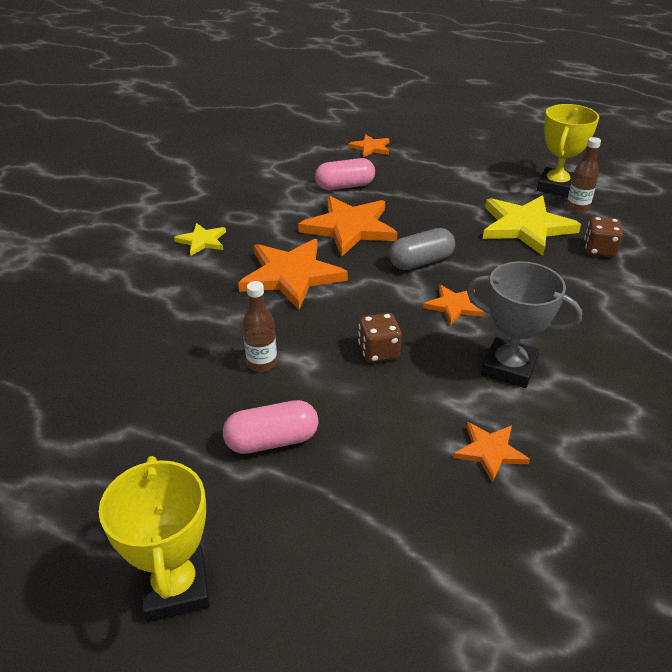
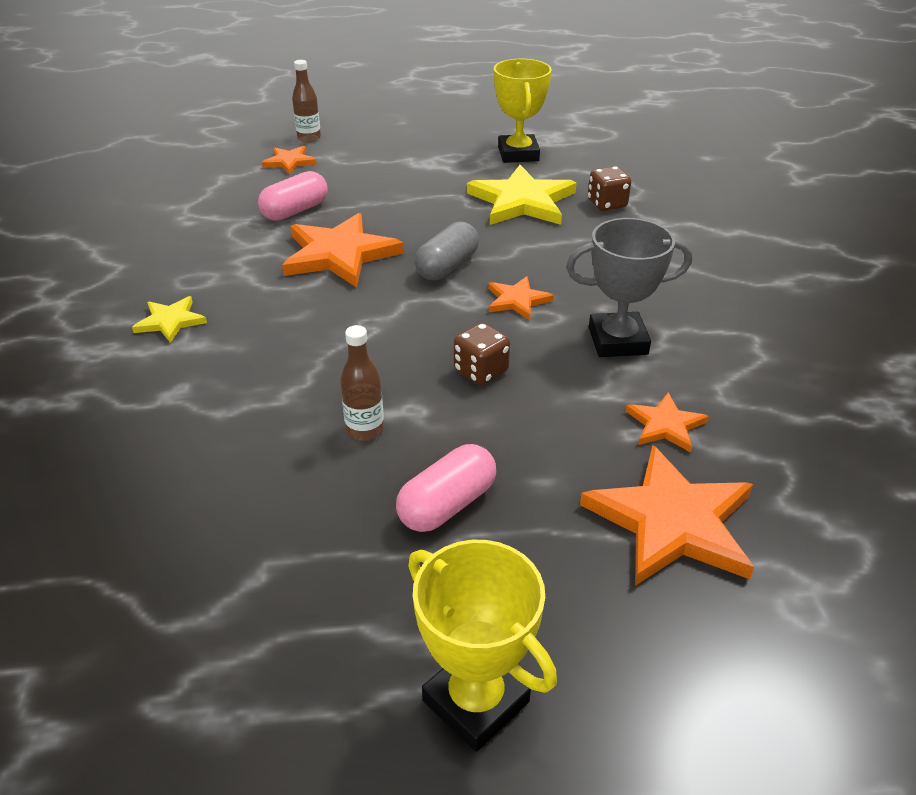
camera: 30 degrees left, 0 degrees up
(291, 275) = (316, 325): orange star -> orange star (671, 521)
(577, 208) = (555, 169): brown bottle -> brown bottle (309, 138)

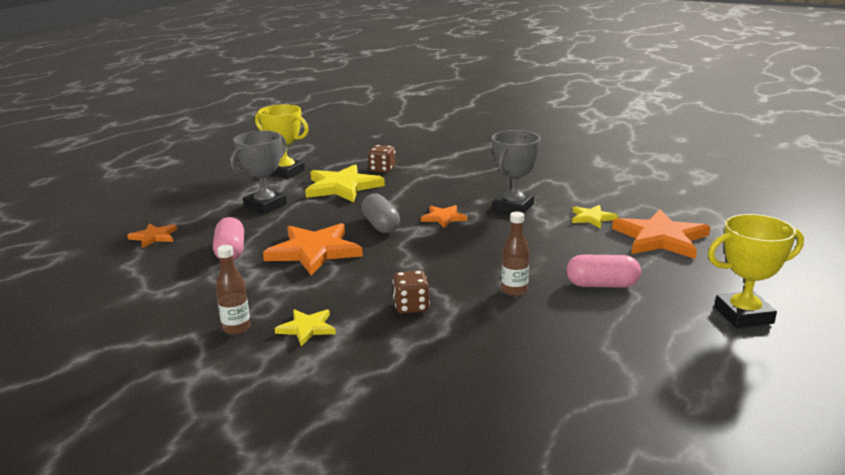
camera: 55 degrees left, 15 degrees down
(309, 138) = (131, 222): brown bottle -> brown bottle (236, 328)
(419, 181) = (265, 205): none -> grey trophy
(447, 505) = (601, 285): pink capsule -> pink capsule turned 75 degrees counterclockwise
(481, 371) = (498, 245): brown dice -> brown dice (411, 306)
(665, 425) = (592, 218): orange star -> yellow star

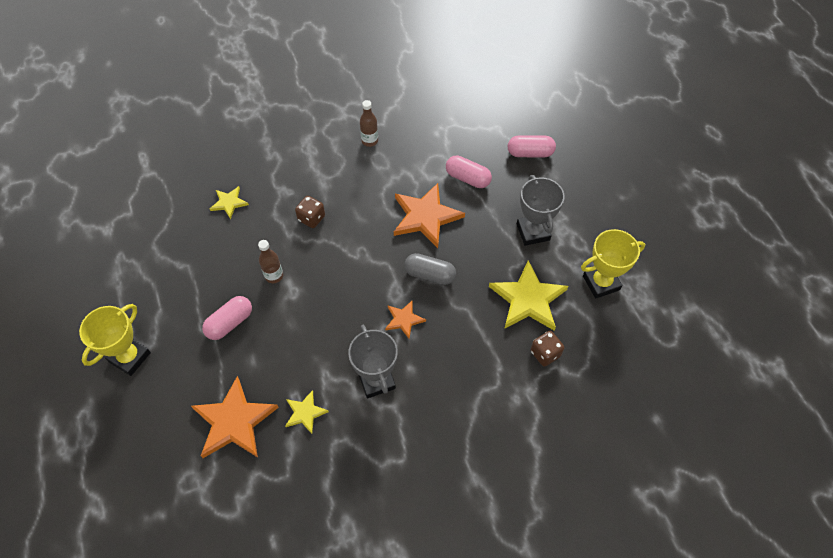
camera: 130 degrees right, 35 degrees up
(154, 237) = (530, 153): orange star -> pink capsule
(307, 328) = (339, 166): yellow star -> yellow star (229, 203)

